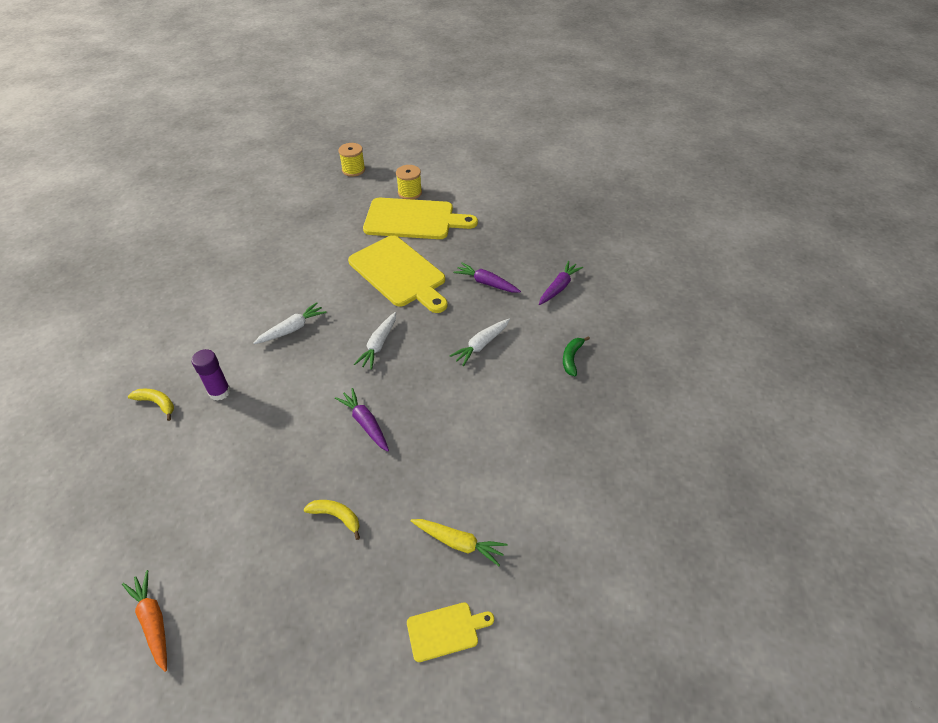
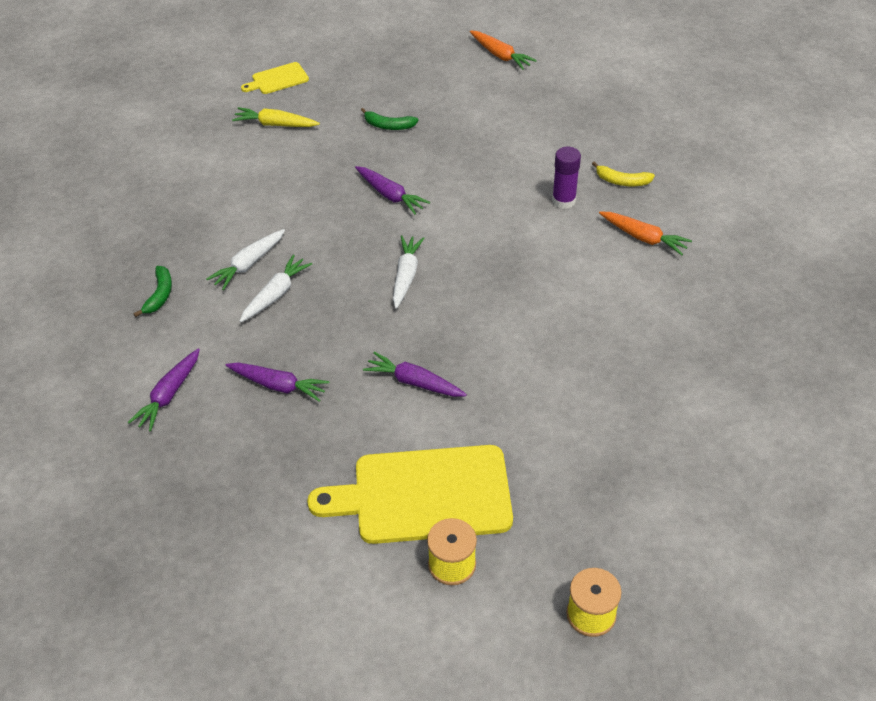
camera: 170 degrees right, 0 degrees up
(182, 347) = (644, 238): none -> orange carrot
(292, 329) = (524, 279): white carrot -> white carrot (248, 264)
(337, 517) = (388, 126): yellow banana -> green banana
(399, 273) = (414, 382): yellow cutting board -> purple carrot

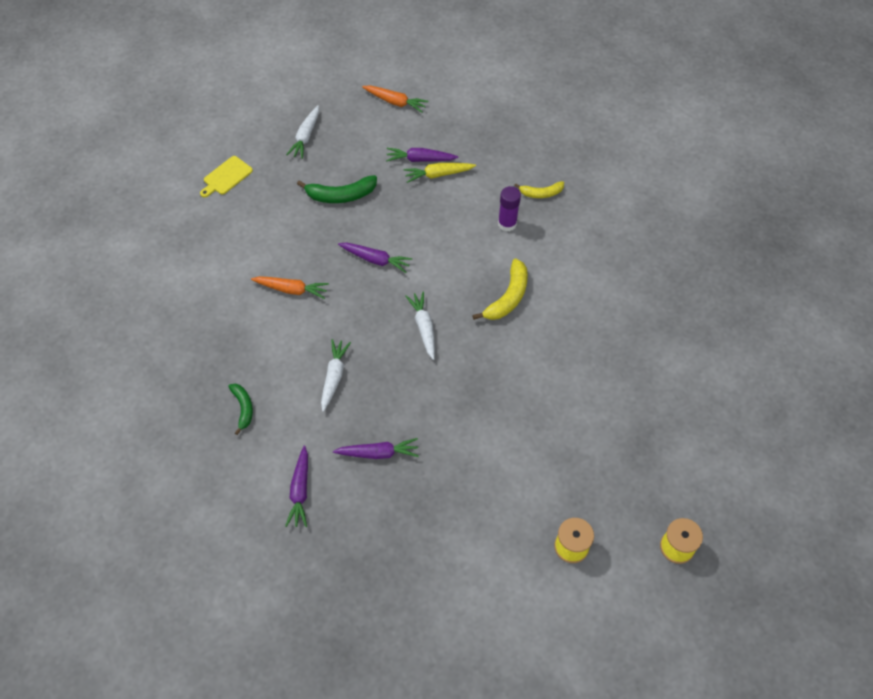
camera: 25 degrees left, 10 degrees up
(248, 264) = (298, 358): white carrot -> white carrot (305, 137)
(275, 124) = (248, 221): yellow carrot -> yellow carrot (438, 174)
(388, 126) = (340, 195): green banana -> green banana, size x1.58
(414, 382) = (475, 415): purple carrot -> purple carrot (420, 159)
(424, 495) = (527, 501): yellow cutting board -> none
(523, 274) = (508, 297): none -> yellow banana
(644, 238) = (578, 238): orange carrot -> orange carrot (292, 290)

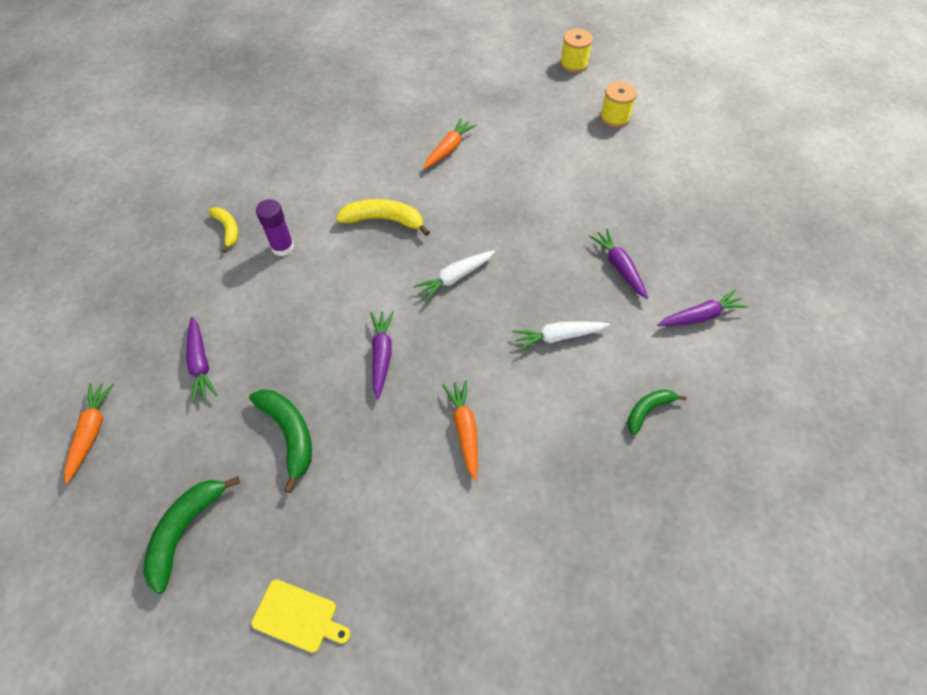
camera: 110 degrees left, 0 degrees up
(305, 137) = (185, 530): white carrot -> green banana
(438, 174) = (223, 336): yellow carrot -> none
(578, 374) = (449, 149): none -> orange carrot

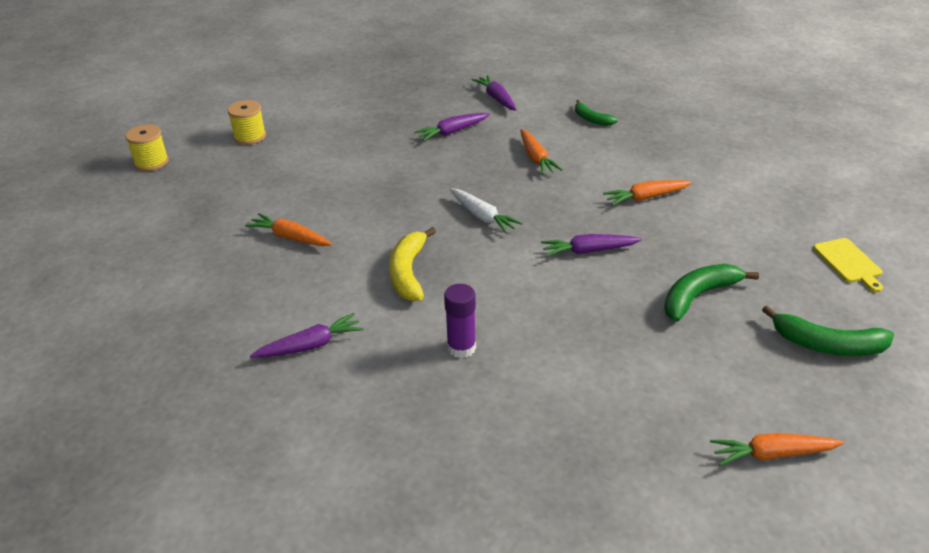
camera: 95 degrees left, 20 degrees down
(201, 364) = (647, 381): purple carrot -> purple carrot (311, 345)
(228, 230) = (438, 407): yellow banana -> none
(298, 616) = (848, 262): yellow cutting board -> yellow cutting board turned 150 degrees clockwise
(558, 337) = (536, 158): white carrot -> orange carrot

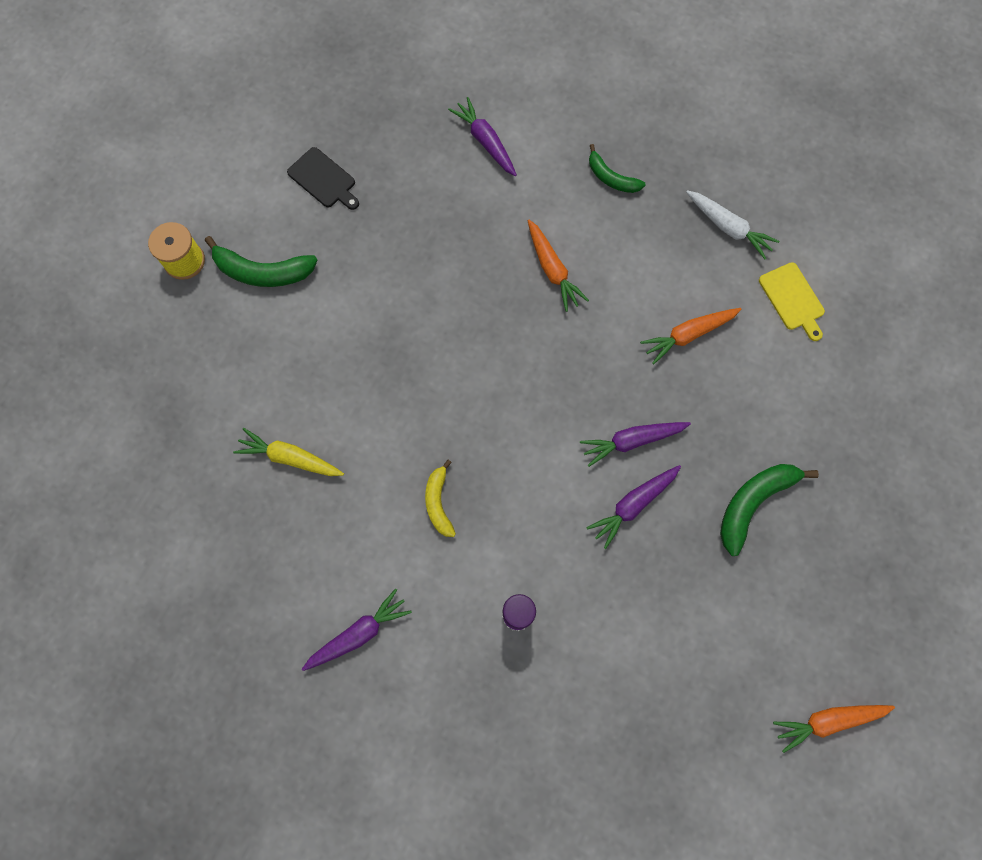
camera: 10 degrees left, 35 degrees up
(151, 162) = (74, 330): yellow spool -> none
(290, 237) = (290, 457): orange carrot -> yellow carrot
(369, 107) = (323, 179): none -> black cutting board
(408, 272) = (438, 502): yellow banana -> yellow banana, size x0.63
(452, 132) = (441, 224): purple carrot -> purple carrot (633, 505)
(483, 217) = (505, 393): white carrot -> white carrot (728, 228)
(826, 345) = (882, 562): green banana -> green banana (262, 272)
(848, 262) = (909, 427): yellow cutting board -> yellow cutting board (792, 299)

